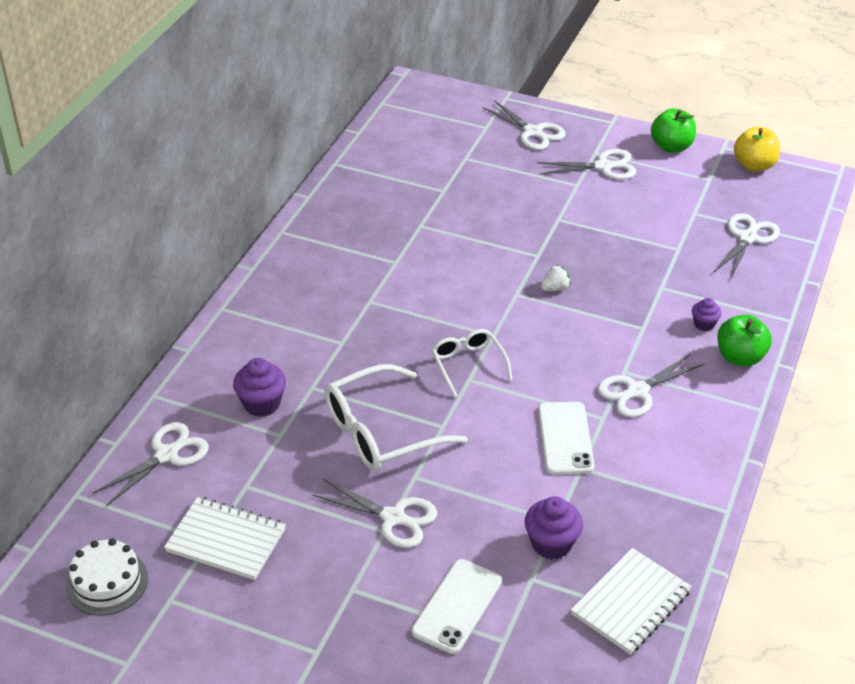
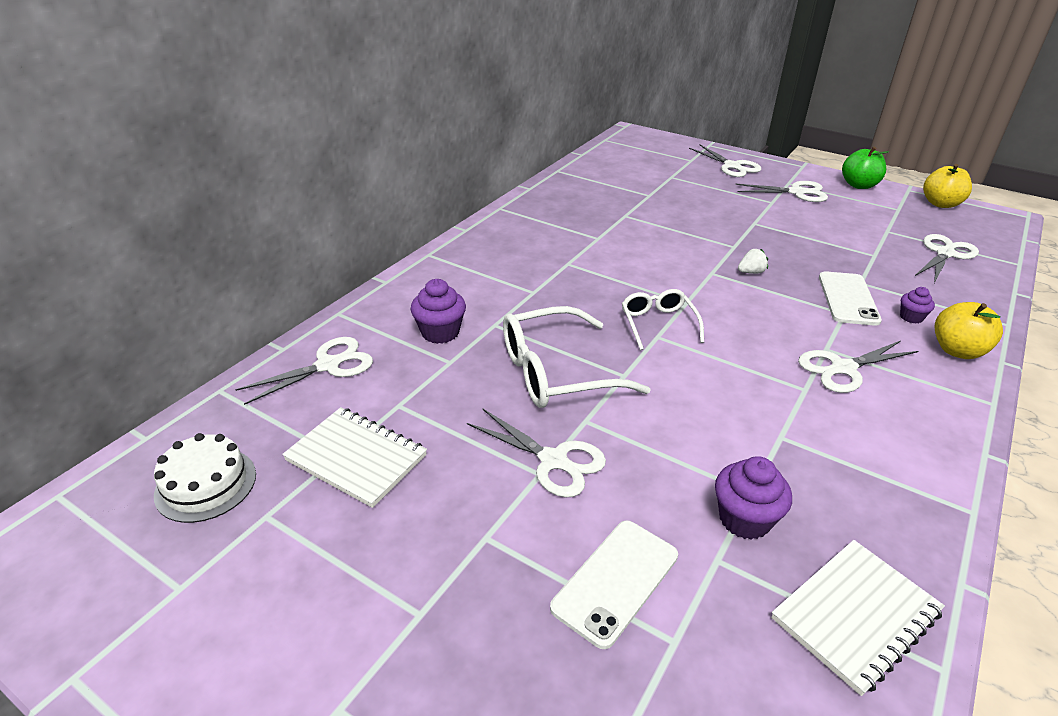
camera: 10 degrees right, 5 degrees down
(565, 438) = (762, 404): white phone -> white phone (848, 298)
(740, 357) = (957, 351): green apple -> yellow apple

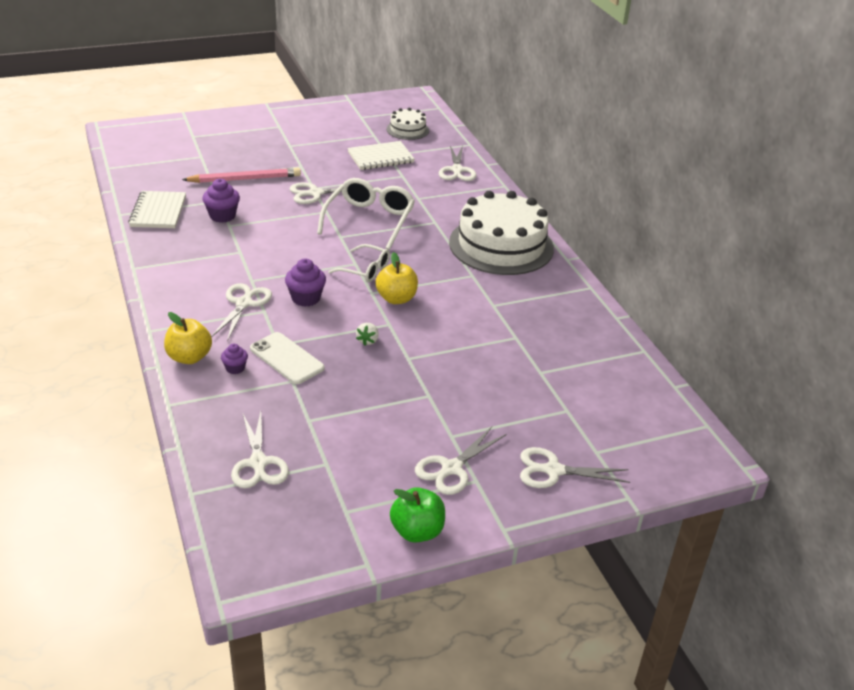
camera: 125 degrees right, 0 degrees up
(440, 332) = (448, 205): purple cupcake -> purple cupcake (306, 298)
(488, 268) = (501, 245): none -> white cake
(615, 581) = (245, 179): white phone -> pink pencil
(940, 204) = (317, 557): yellow apple -> yellow apple (396, 298)

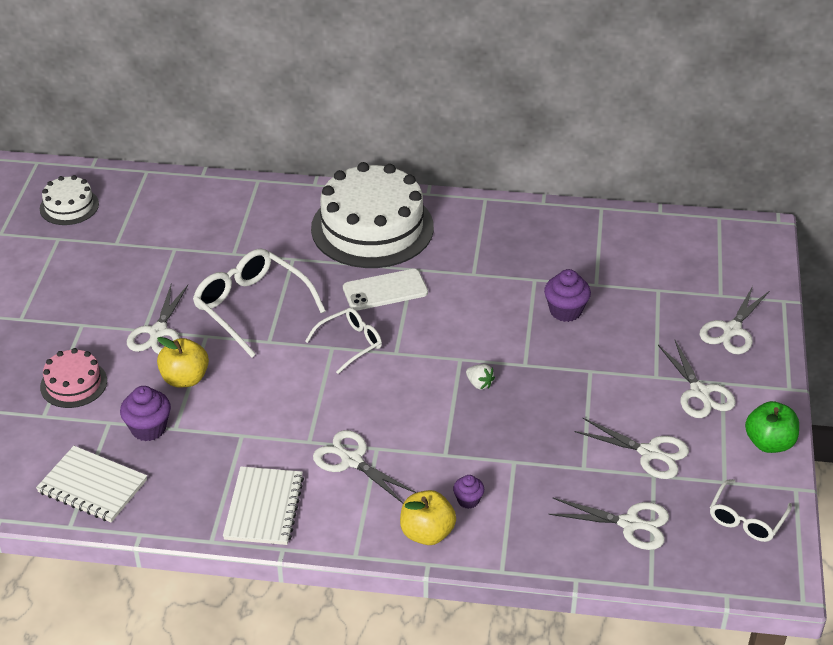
camera: 60 degrees left, 5 degrees up
(245, 179) = (73, 384): pink pencil -> pink cake
(287, 358) = (474, 454): white phone -> white phone (385, 290)
(306, 298) = (374, 407): purple cupcake -> purple cupcake (565, 311)
(306, 537) = (746, 519): none -> white glasses
(380, 157) = (117, 251): white notebook -> white notebook (264, 508)
(396, 298) = (419, 338): yellow apple -> yellow apple (185, 379)
(457, 170) = (196, 202): white scissors -> white scissors (649, 453)

